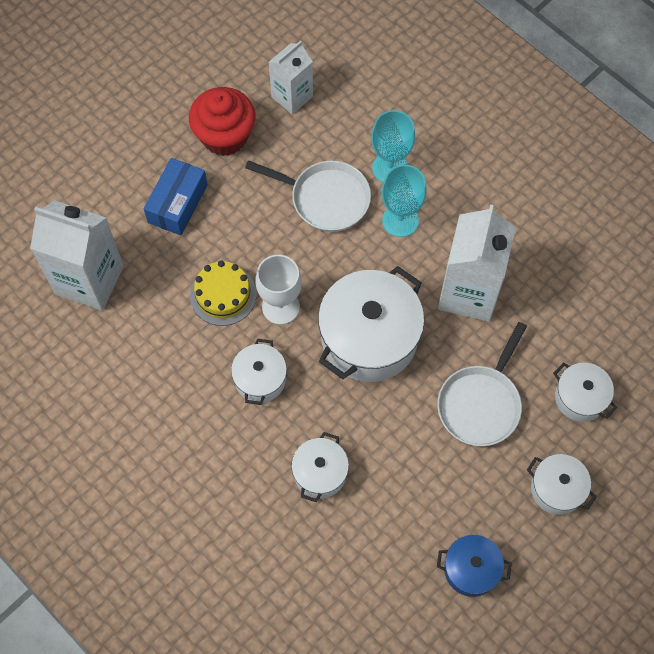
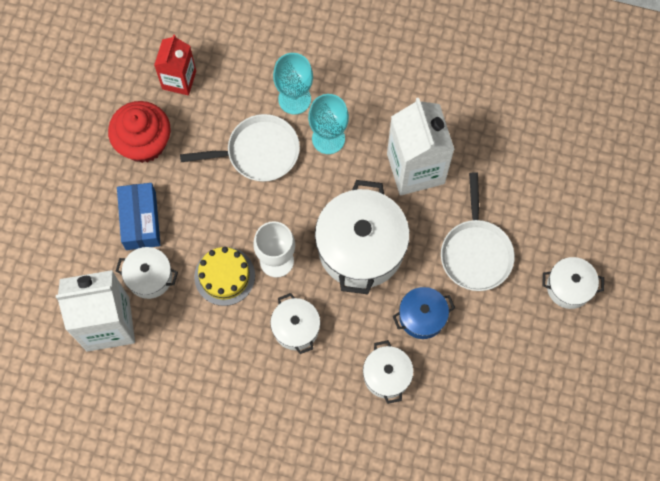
camera: 30 degrees left, 5 degrees up
(292, 96) = (179, 80): white carton -> red carton
(471, 569) = (542, 384): blue pot -> blue pot (422, 317)
(580, 398) = (546, 206): white pot -> white pot (149, 277)

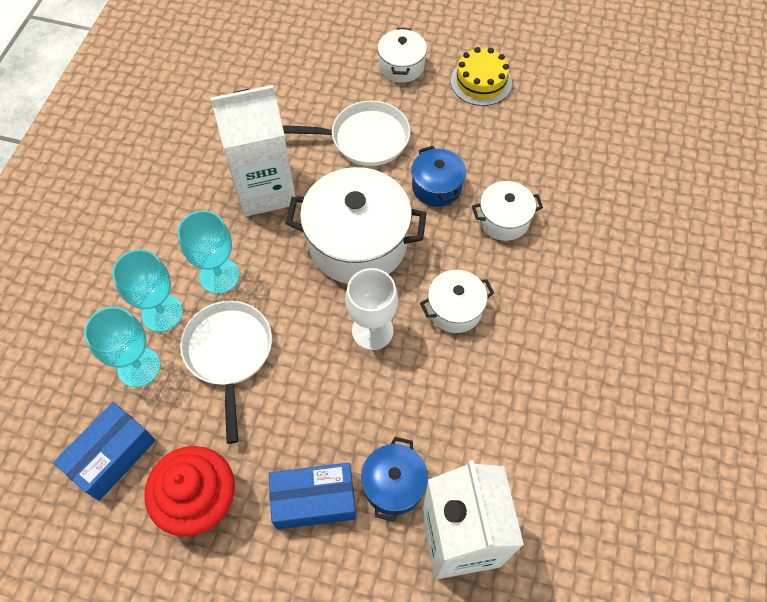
camera: 90 degrees left, 10 degrees down
(149, 277) = (394, 484): white pot -> blue pot
(179, 80) = (112, 456): red carton -> blue box
(224, 276) = (392, 390): yellow cake -> yellow cake (481, 82)
(248, 88) = (139, 367): none -> turquoise goblet

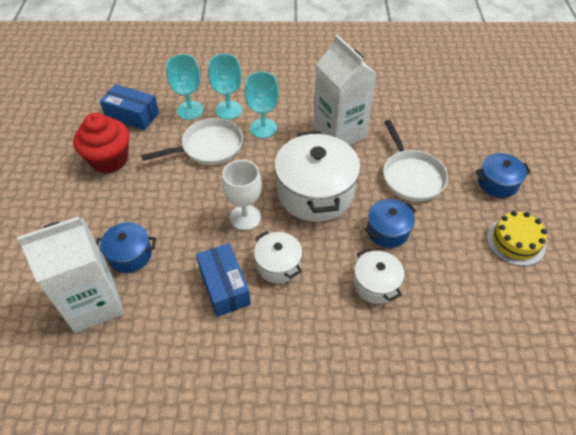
camera: 75 degrees right, 10 degrees down
(314, 500) = (115, 214): blue box -> blue box (224, 286)
(401, 66) = (497, 183): white pot -> blue pot

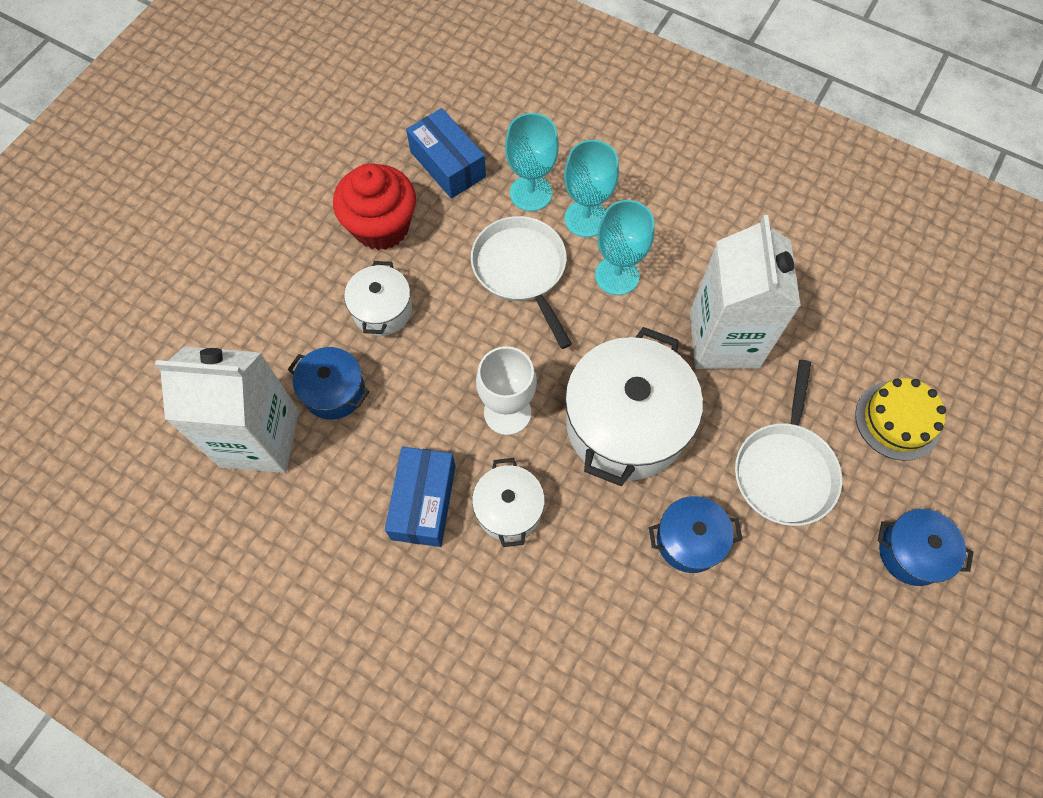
camera: 30 degrees right, 15 degrees up
(208, 147) = (521, 271): white pan -> white pan turned 120 degrees counterclockwise
(376, 284) = (619, 611): white pot -> white pot (382, 310)
(515, 241) = (868, 661): yellow cake -> yellow cake (897, 420)

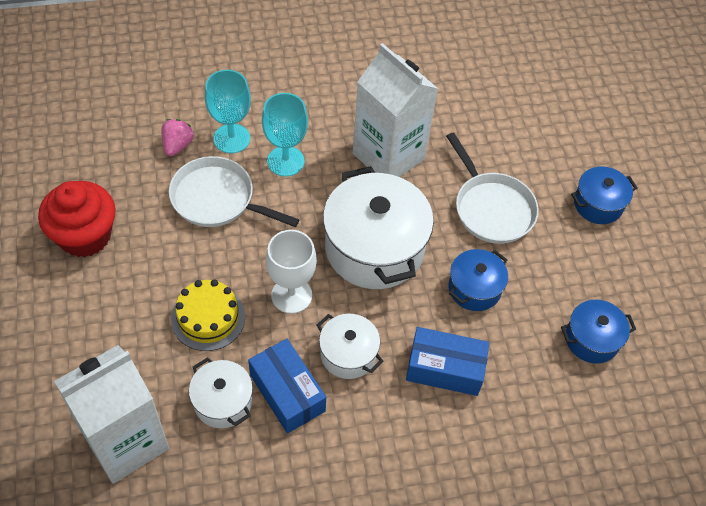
camera: 45 degrees left, 10 degrees down
(334, 391) = (154, 369): blue pot -> blue pot (591, 339)
(382, 310) = (139, 291): white pot -> white pot (223, 401)
(447, 164) = (97, 163): blue box -> blue box (444, 369)
(531, 193) = (177, 145): turquoise goblet -> pink strawberry
(897, 420) = (527, 136): yellow cake -> yellow cake (208, 317)

